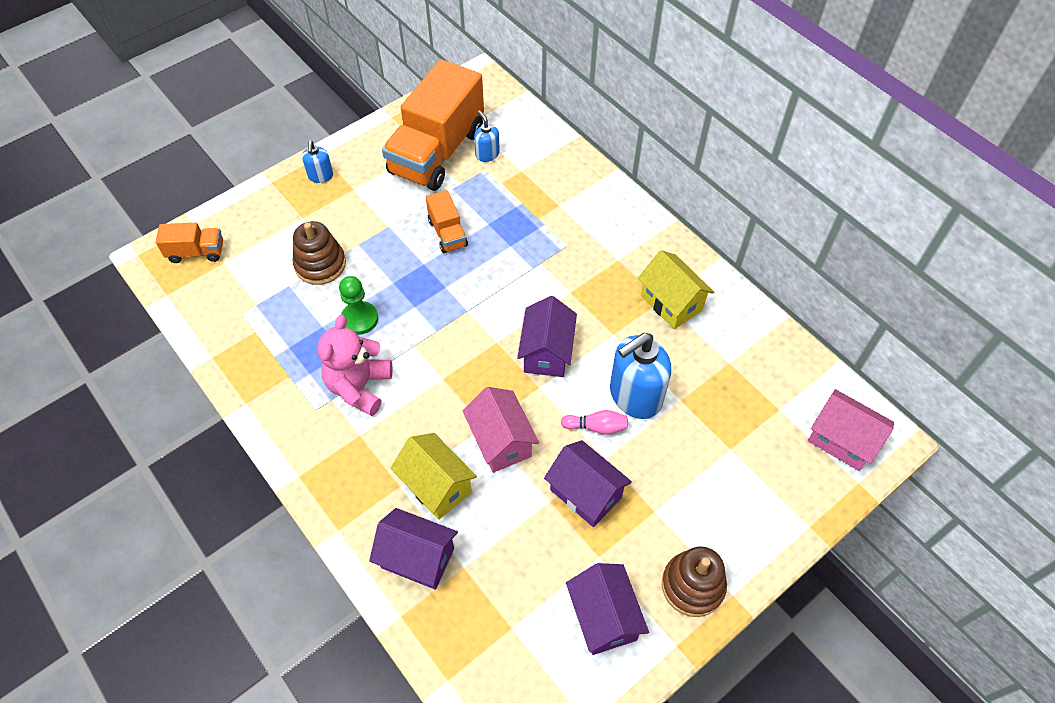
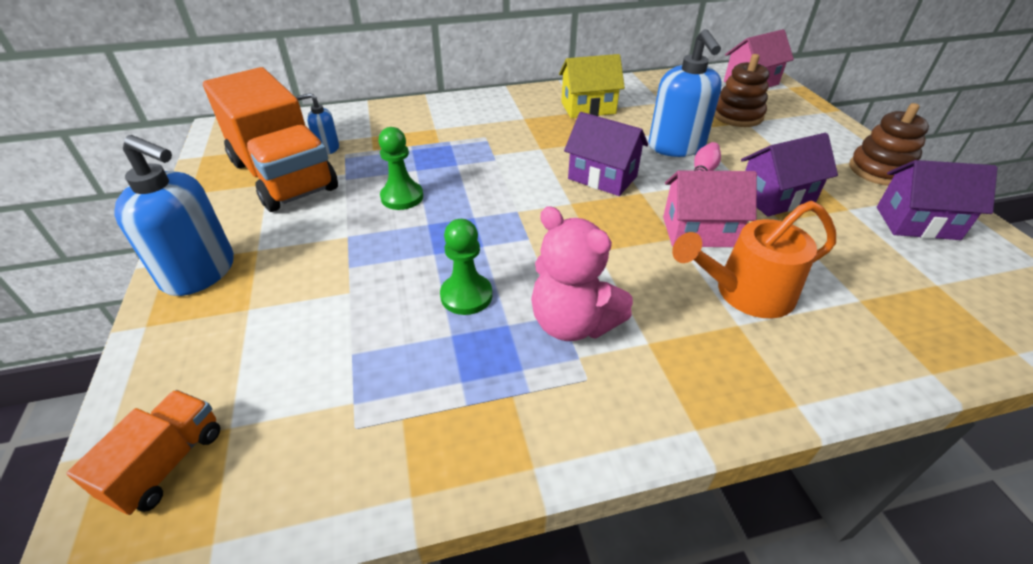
camera: 65 degrees left, 15 degrees down
(320, 176) = (200, 273): blue soap dispenser -> blue soap dispenser, size x1.99
(320, 264) = (346, 310): brown stacking toy -> brown stacking toy (737, 115)
(417, 558) = (846, 335): purple house -> none
(436, 486) = (745, 293): yellow house -> orange watering can
(447, 233) = (402, 197): orange truck -> green pawn

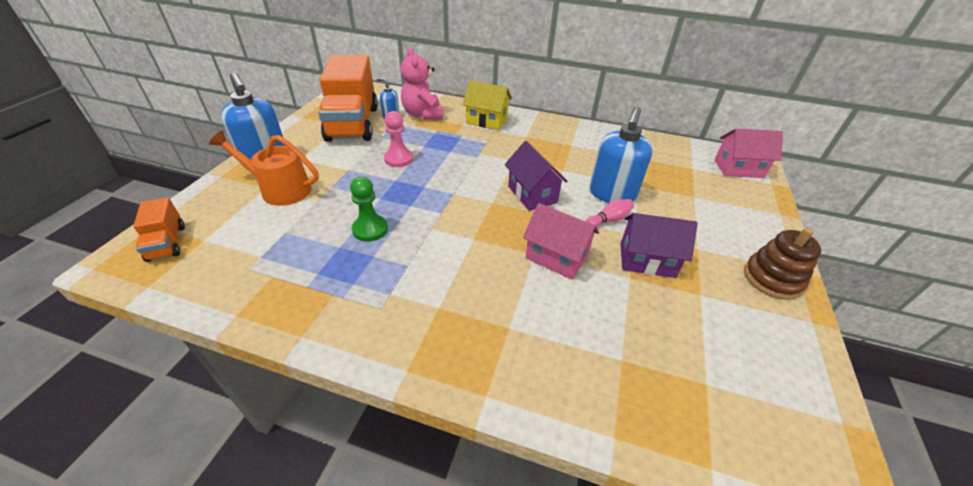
camera: 30 degrees right, 0 degrees up
(167, 463) = (167, 243): orange truck -> orange truck turned 105 degrees clockwise
(402, 197) = (398, 159): green pawn -> pink pawn
(573, 323) = (408, 273): pink teddy bear -> pink teddy bear (423, 114)
(588, 108) = (578, 144): yellow house -> yellow house (486, 121)
(737, 115) = (692, 189): brown stacking toy -> none
(745, 293) = (539, 311): orange watering can -> orange watering can (280, 189)
(917, 223) = (752, 332): purple house -> none

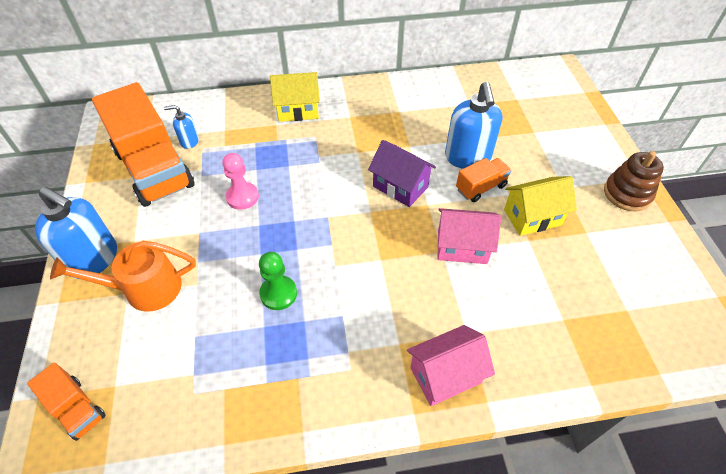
camera: 25 degrees left, 10 degrees up
(423, 114) = (224, 126): pink teddy bear -> none
(608, 220) = (481, 187): pink bowling pin -> orange truck
(647, 260) = (532, 217): purple house -> yellow house
(738, 168) = (553, 85): pink house -> pink house (445, 375)

